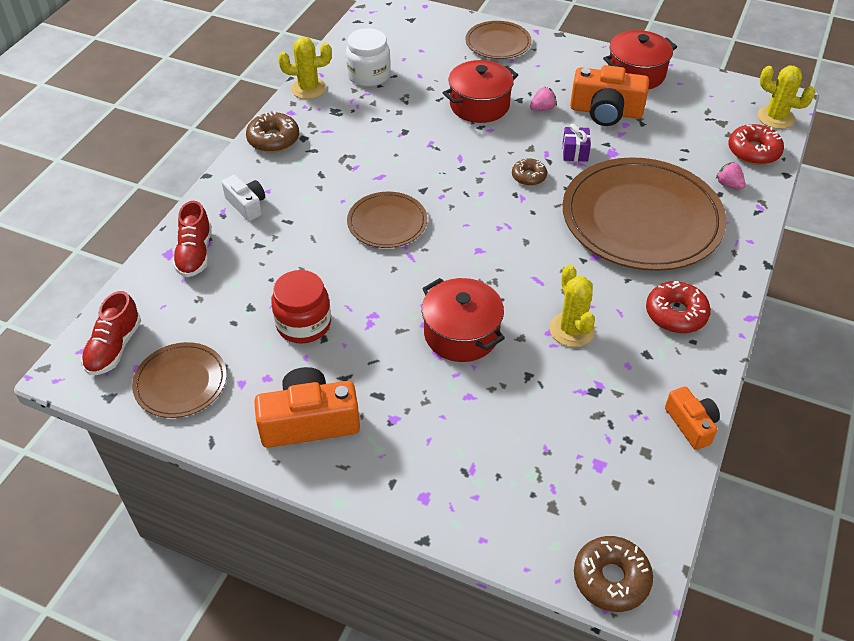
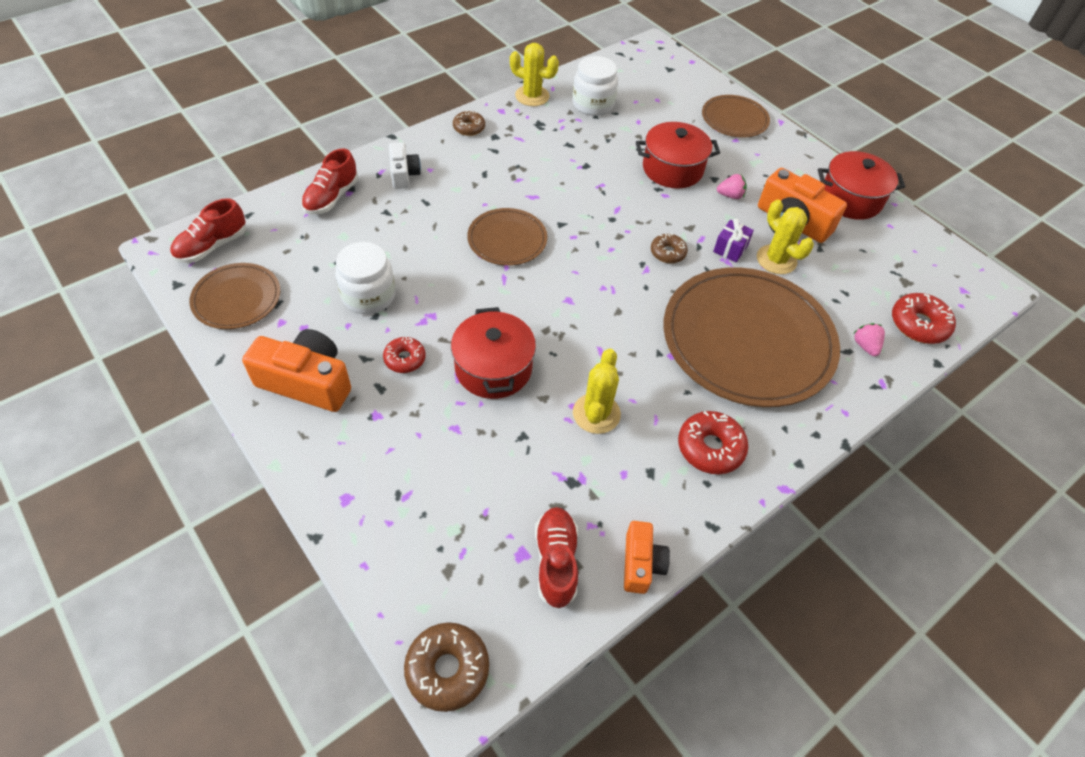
camera: 25 degrees right, 5 degrees up
(273, 139) = (469, 128): brown donut -> brown donut, size x0.64
(303, 324) = (368, 296): red jar -> white jar
(380, 361) = (405, 359): none -> red donut
(629, 456) = (556, 561): none -> red shoe
(775, 118) = (970, 301): yellow cactus -> yellow cactus (776, 260)

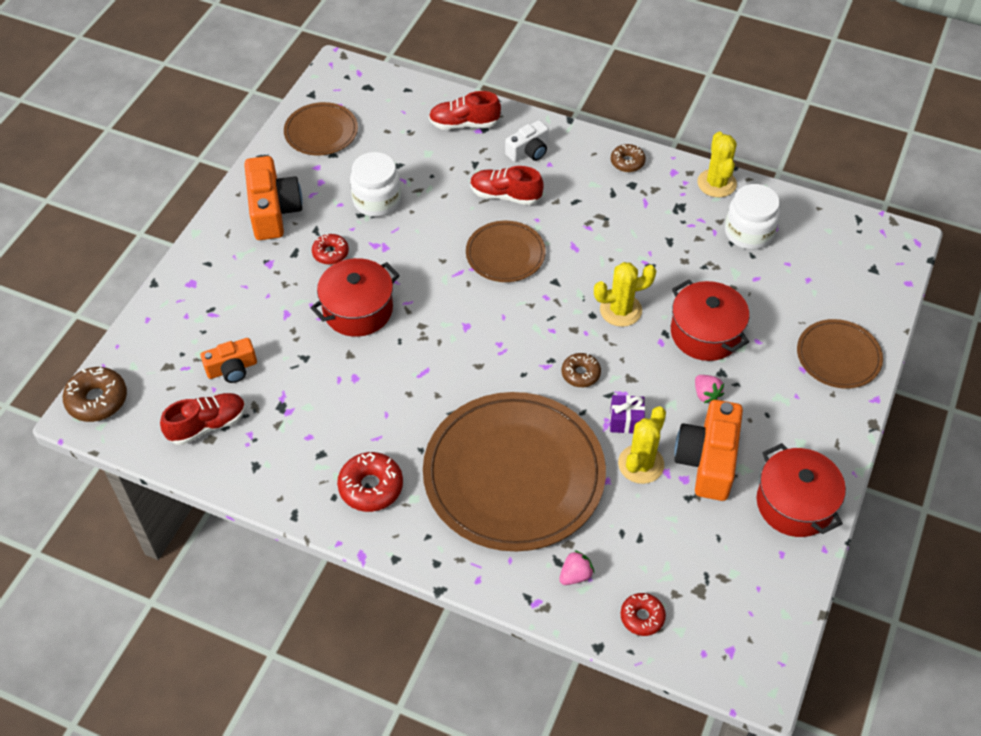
camera: 65 degrees right, 0 degrees up
(212, 246) = (360, 90): red shoe -> red shoe (505, 195)
(596, 413) = (356, 395): yellow cactus -> yellow cactus (620, 310)
(641, 563) = (234, 479): orange camera -> orange camera (232, 369)
(918, 324) = (642, 617): red donut -> red donut, size x0.64

